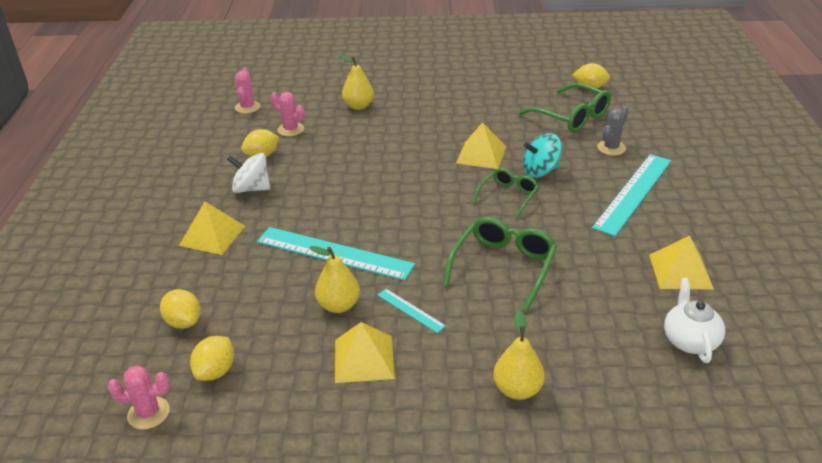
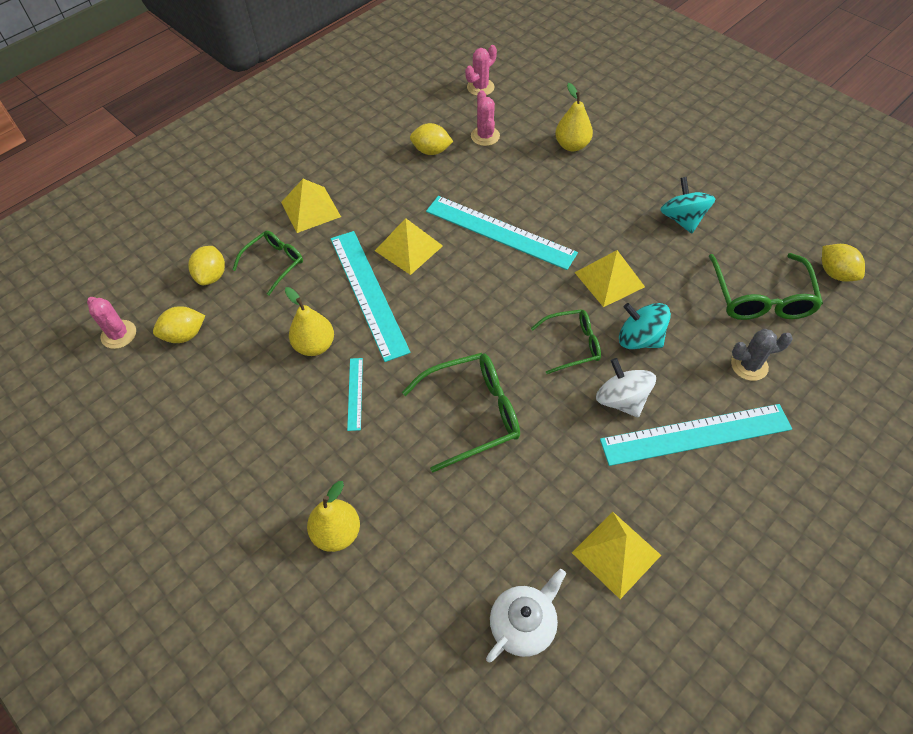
camera: 45 degrees right, 20 degrees up
(230, 282) = (274, 263): none -> green glasses
(251, 188) = (386, 181): white spinning top -> white spinning top (621, 400)
(364, 358) = (275, 407): yellow pyramid -> yellow pyramid (408, 248)
(378, 170) = (500, 232): none -> turquoise ruler
(478, 106) = (682, 219): none -> turquoise spinning top

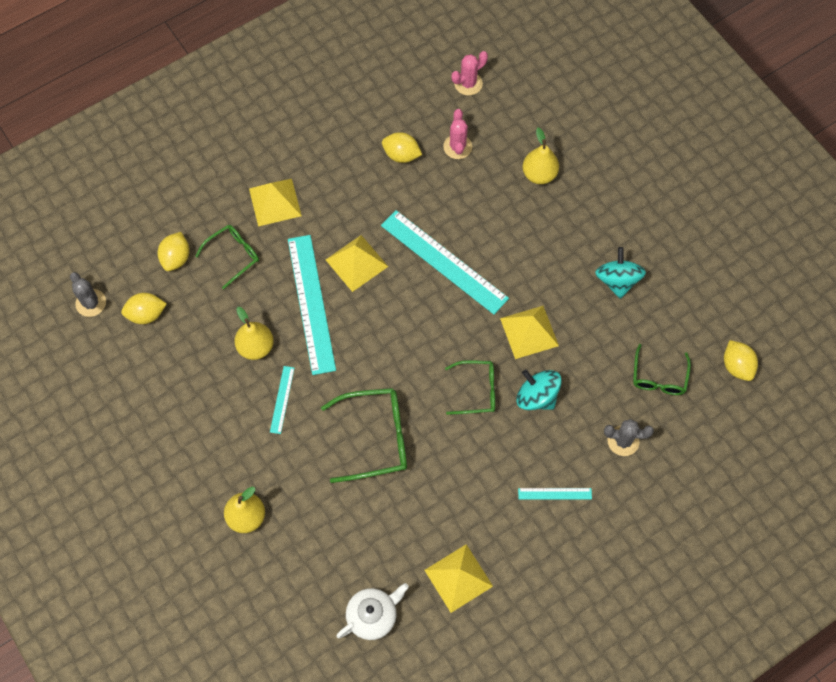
camera: 10 degrees right, 10 degrees up
(119, 334) = (91, 303): pink cactus -> grey cactus
(621, 400) = (503, 450): white spinning top -> none
(695, 434) = (554, 493): turquoise ruler -> turquoise ruler, size x0.46
(760, 297) = (659, 377): green glasses -> green glasses, size x0.63

